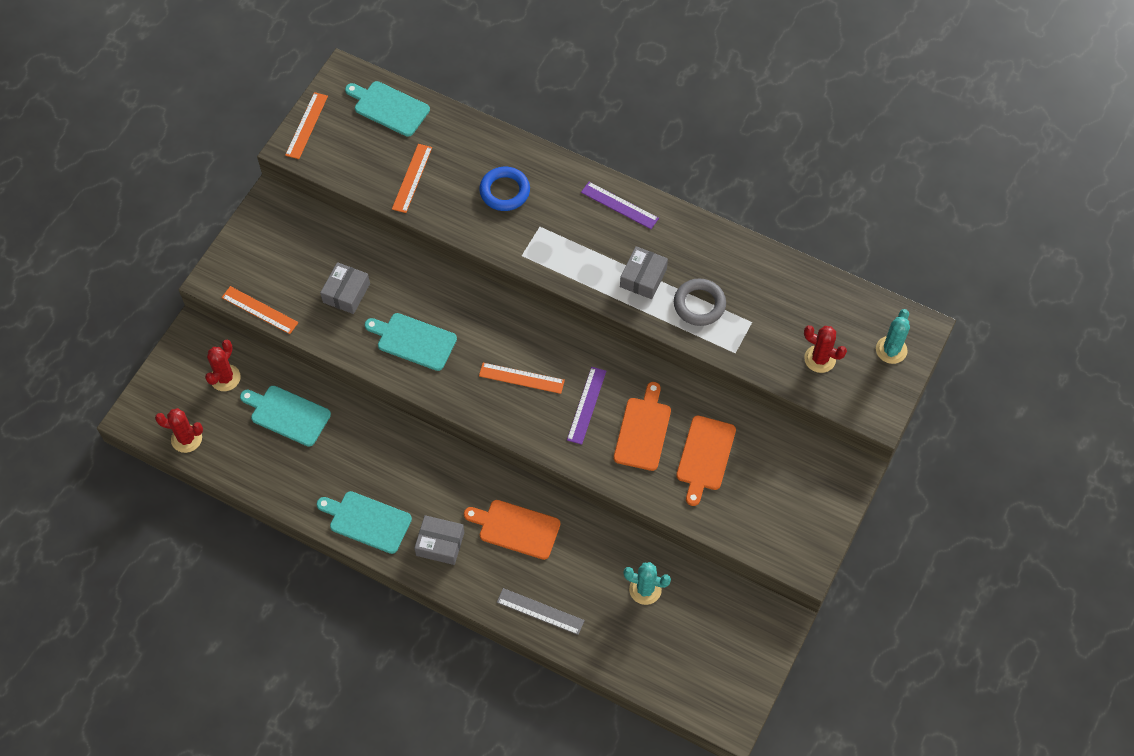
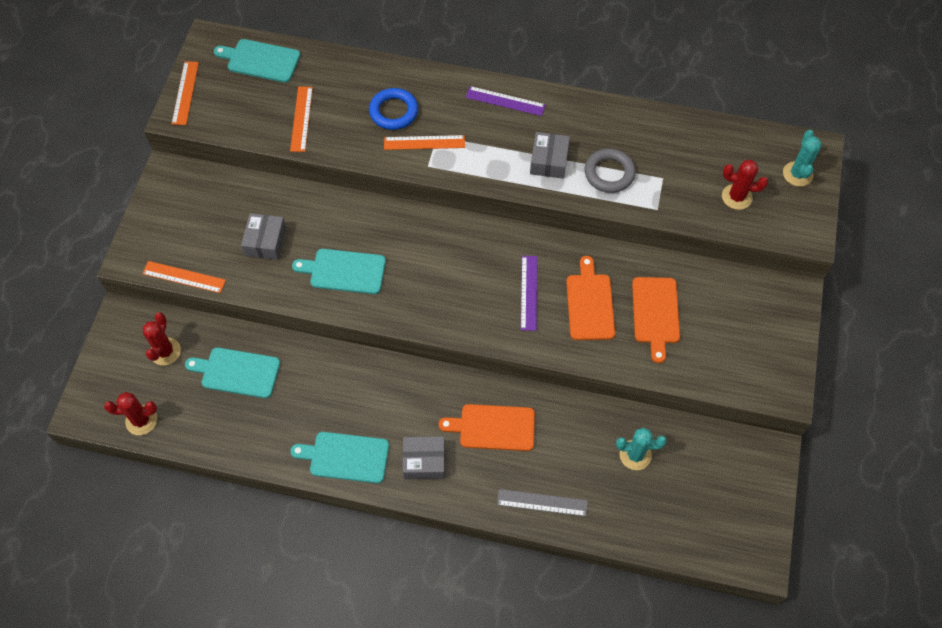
camera: 15 degrees left, 0 degrees up
(521, 378) = (459, 282): orange ruler -> orange ruler (424, 142)

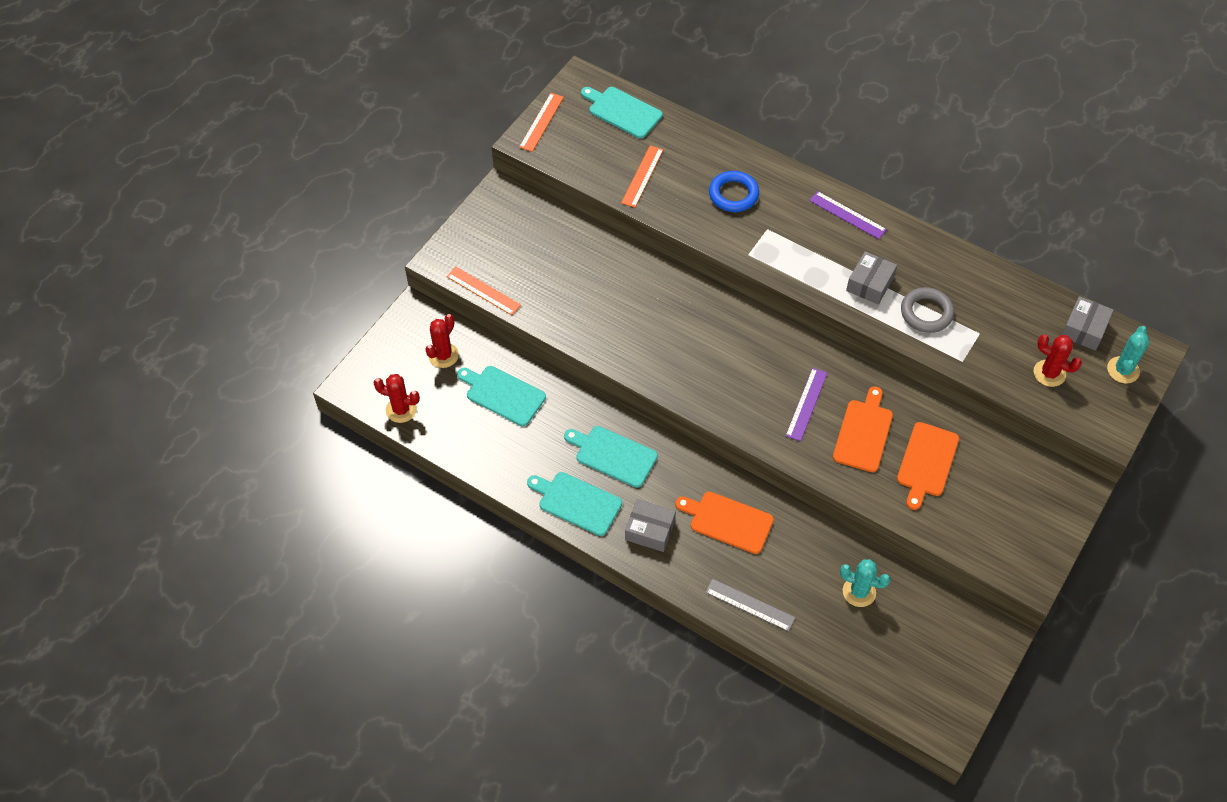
camera: 20 degrees right, 5 degrees down
(265, 241) = (570, 281): grey box -> grey box (1084, 329)
(344, 271) = (634, 330): turquoise cutting board -> turquoise cutting board (613, 455)
(424, 142) = (753, 231): orange ruler -> none

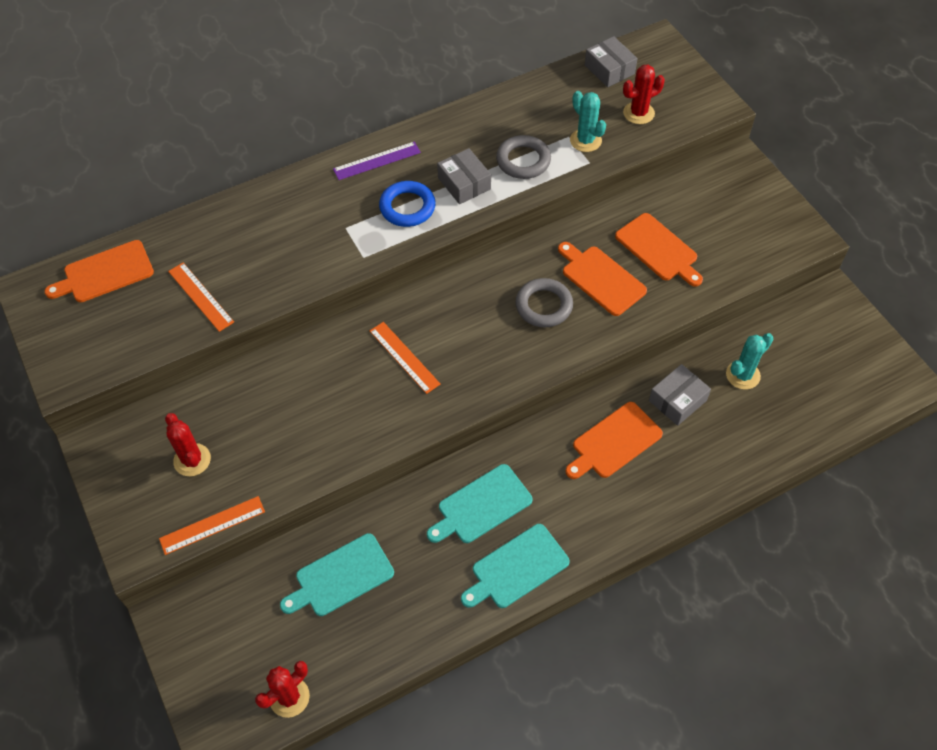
camera: 60 degrees left, 0 degrees up
(443, 355) = (249, 615): red cactus -> red cactus (192, 460)
(541, 122) = (53, 352): orange ruler -> orange ruler (404, 357)
(622, 111) = (105, 273): turquoise cutting board -> orange cutting board
(650, 530) = (587, 515): grey box -> grey box (677, 400)
(733, 194) = (284, 233): blue ring -> blue ring (407, 207)
(750, 605) = (713, 470): grey ruler -> none
(806, 404) = (544, 306): purple ruler -> grey ring
(1123, 370) = (664, 67): turquoise cactus -> turquoise cactus (585, 140)

